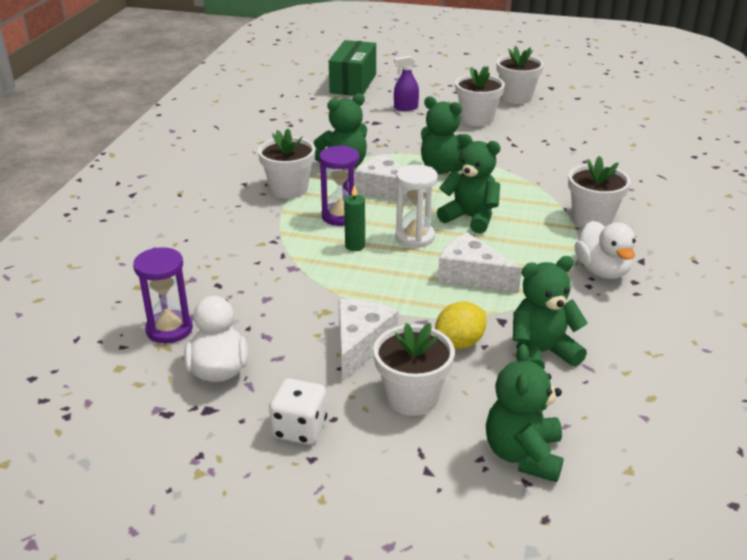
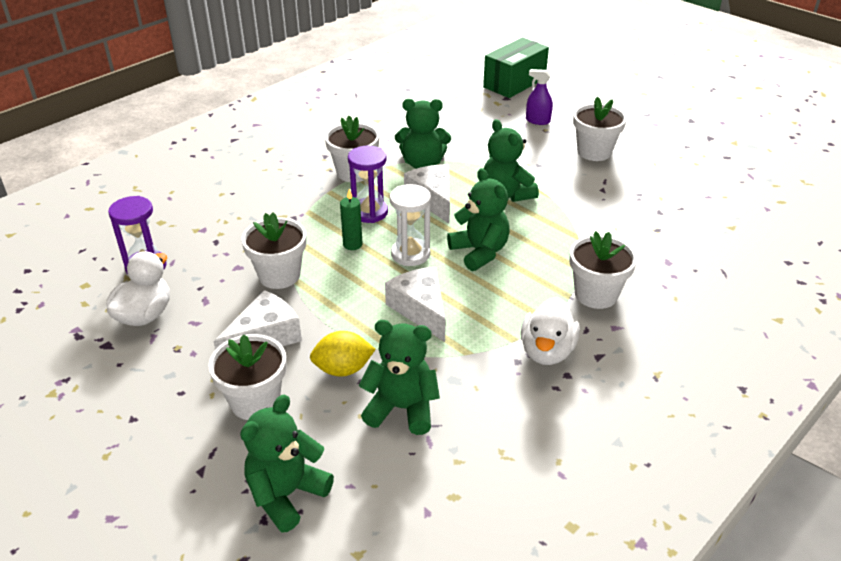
camera: 30 degrees right, 5 degrees up
(299, 429) = (149, 390): white dice -> none
(516, 97) = (660, 139): white flower pot -> white flower pot (279, 275)

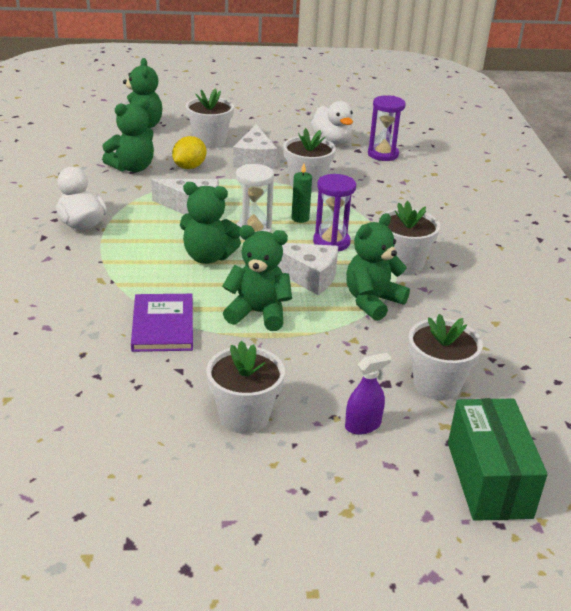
camera: 130 degrees right, 5 degrees down
(581, 220) = (163, 325): none -> purple book
(596, 294) = (84, 271): white flower pot -> white flower pot (437, 384)

